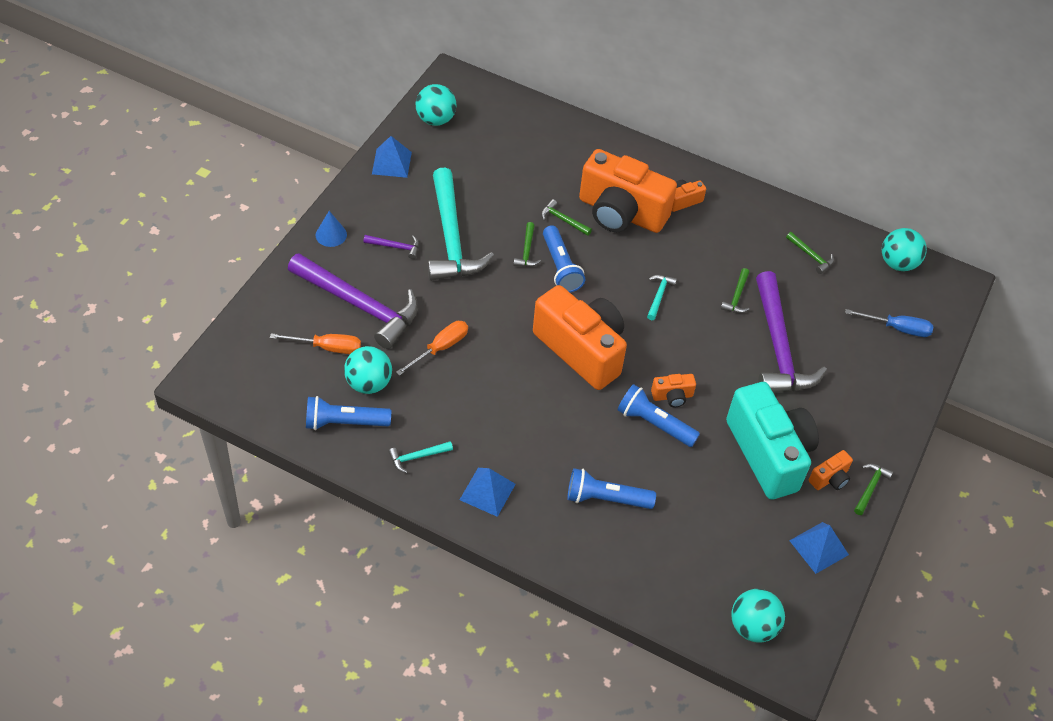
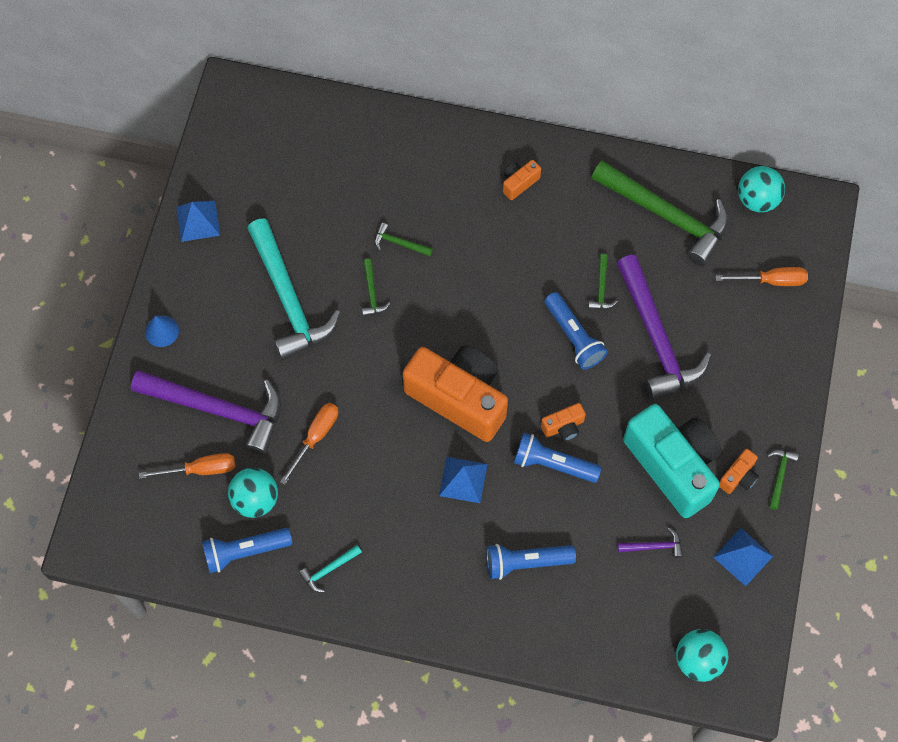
camera: 10 degrees left, 15 degrees up
(395, 247) = (234, 327): purple hammer -> purple hammer (654, 546)
(435, 119) = (228, 150): turquoise ball -> none
(487, 491) = (408, 588): blue pyramid -> blue pyramid (463, 479)
(560, 267) = (412, 303): blue flashlight -> blue flashlight (573, 337)
(621, 213) = (457, 217): orange camera -> none
(659, 296) = (521, 310): turquoise hammer -> none
(811, 256) = (666, 215): green hammer -> green hammer, size x2.46
(897, 328) = (771, 280): blue screwdriver -> orange screwdriver

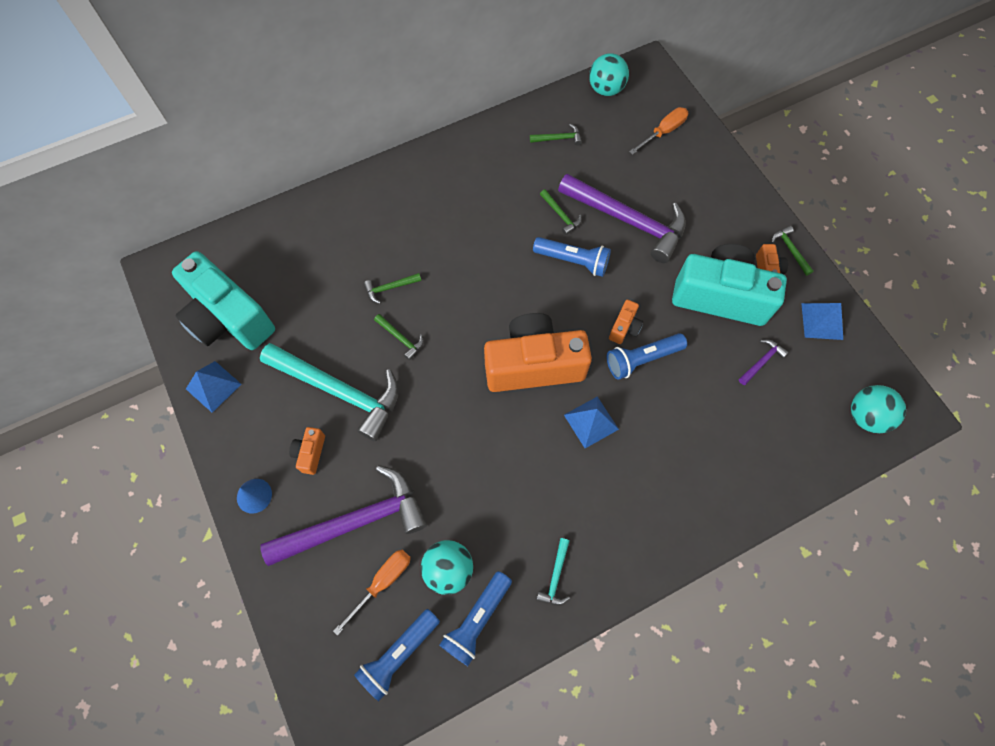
camera: 40 degrees left, 0 degrees up
(252, 172) = (229, 318): none -> turquoise camera
(315, 437) = (453, 480): orange screwdriver -> none
(519, 183) = (439, 186): orange camera -> orange camera (310, 453)
(526, 562) = (690, 445): blue flashlight -> blue flashlight (399, 654)
(666, 215) = (558, 138): green hammer -> green hammer, size x0.41

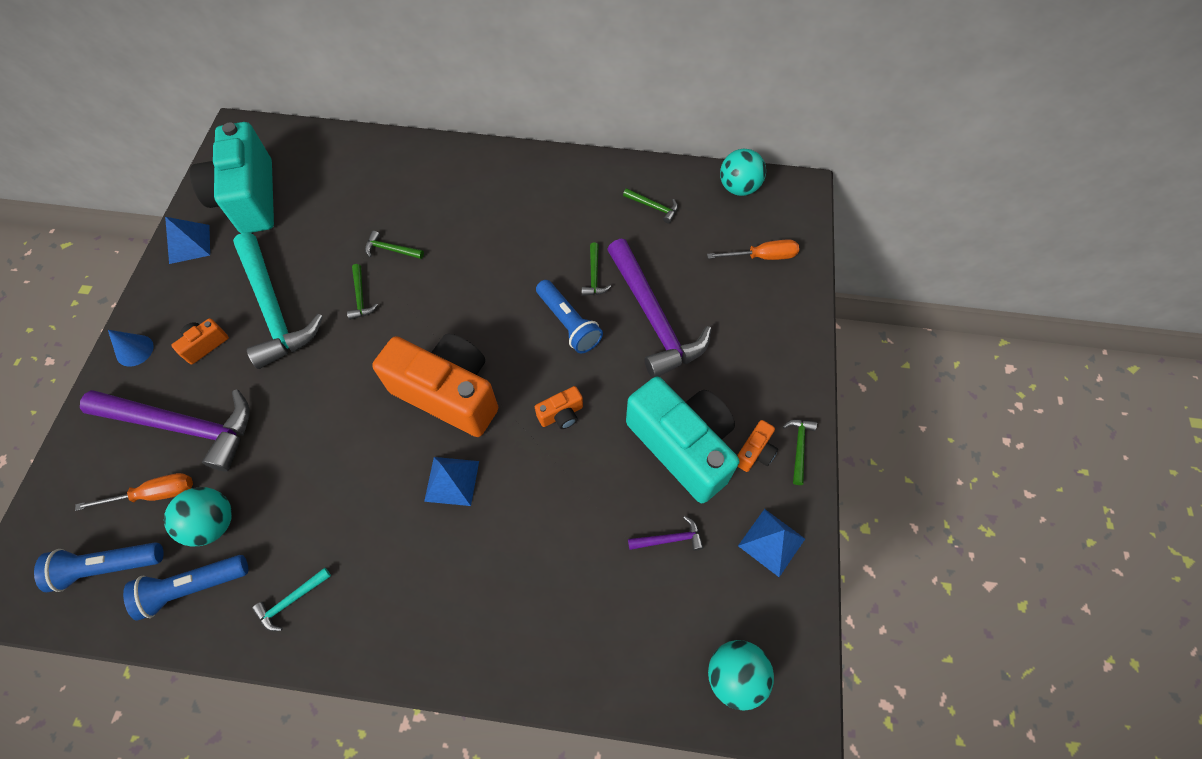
camera: 35 degrees right, 5 degrees down
(642, 359) = (551, 455): blue flashlight -> none

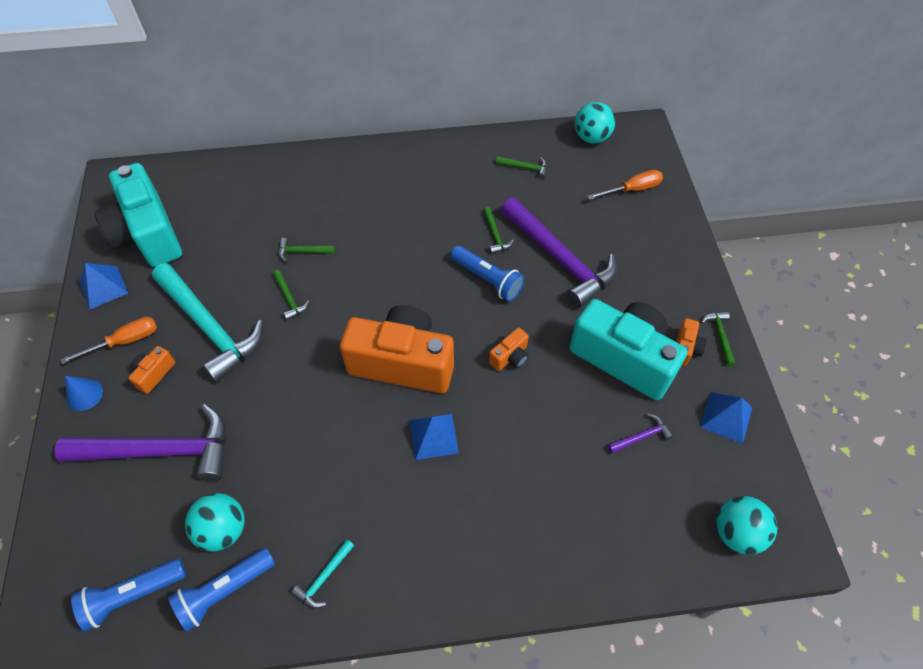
camera: 15 degrees left, 5 degrees down
(154, 494) = (154, 518): orange screwdriver -> orange screwdriver (124, 341)

